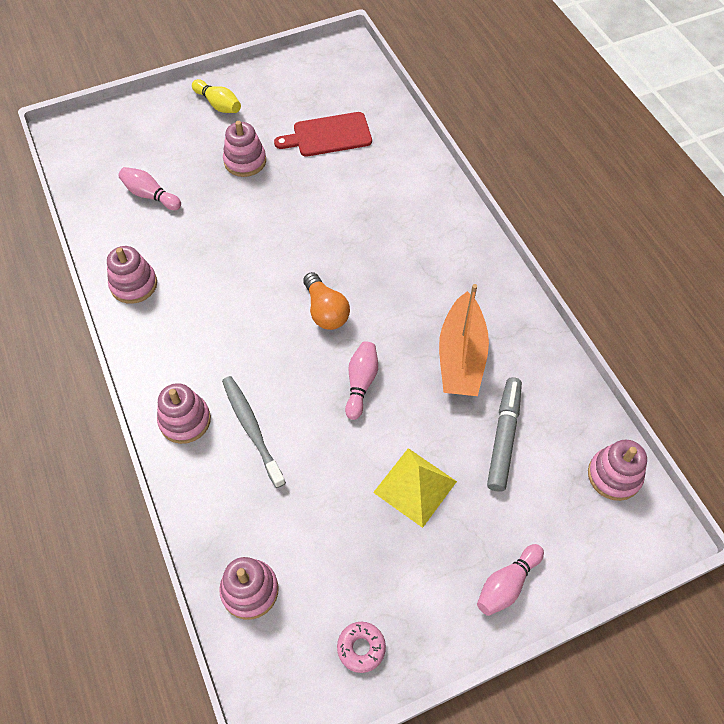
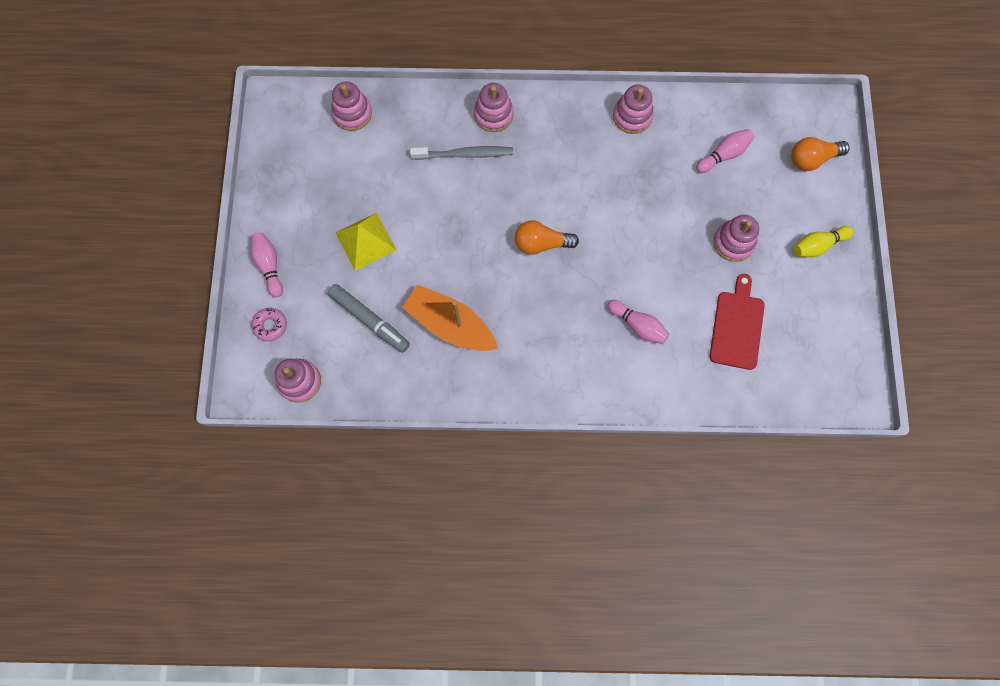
camera: 115 degrees right, 15 degrees up
(127, 130) = (812, 159): none -> orange light bulb
(361, 383) = (464, 241): pink bowling pin -> pink bowling pin (638, 325)
(361, 648) = (282, 162): pink donut -> pink donut (270, 325)

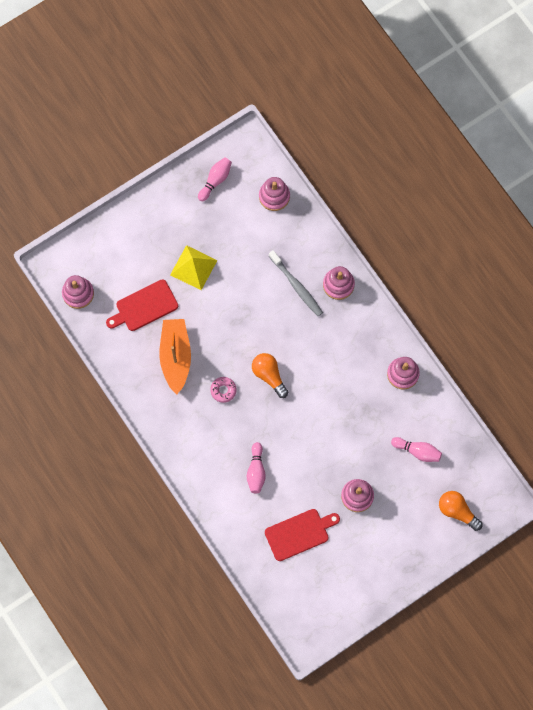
camera: 55 degrees right, 0 degrees up
(269, 266) = (136, 222): pink bowling pin -> pink bowling pin (215, 180)
(270, 325) = (100, 251): pink donut -> pink donut (223, 390)
(369, 320) = (144, 306): grey marker -> red cutting board
(817, 245) = (394, 552): yellow bowling pin -> none

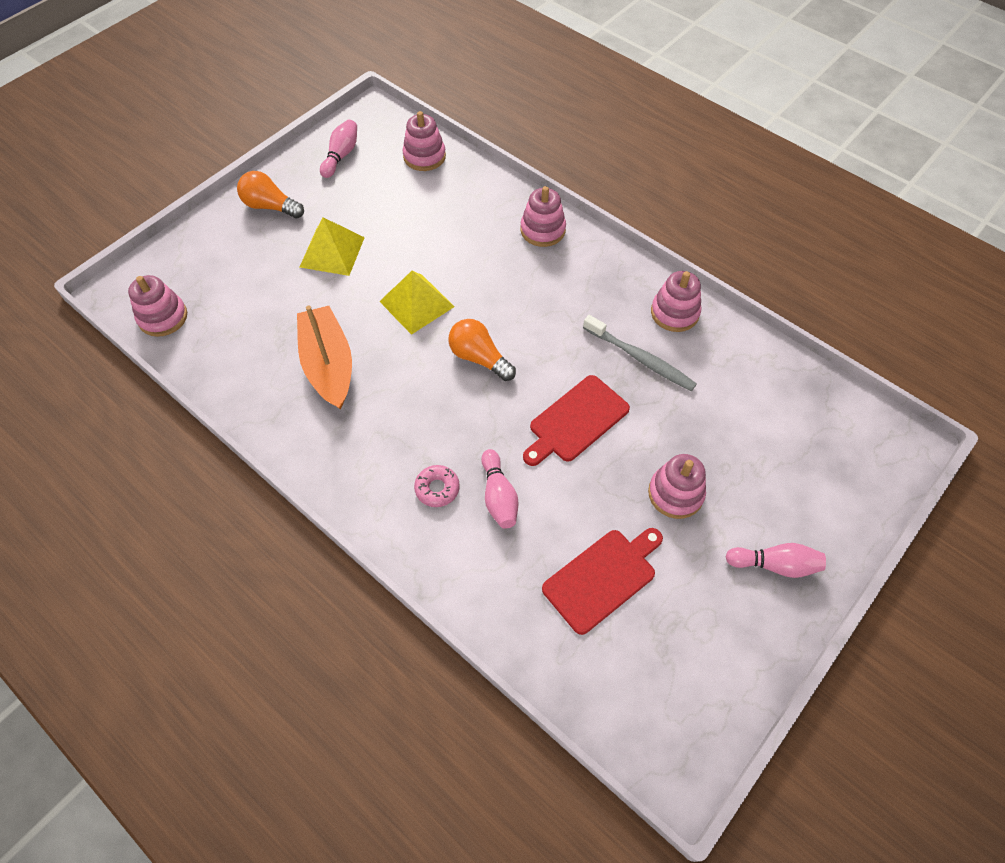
camera: 15 degrees left, 15 degrees down
(144, 306) = (268, 312): red cutting board -> red cutting board (576, 421)
(223, 390) = (414, 393): pink donut -> pink donut (437, 488)
(240, 324) = (416, 304): none -> yellow pyramid
(296, 286) = (485, 243): grey toothbrush -> grey toothbrush (640, 358)
(417, 451) = (740, 406): pink bowling pin -> pink bowling pin (774, 564)
(457, 511) = (841, 477): orange light bulb -> orange light bulb (270, 206)

